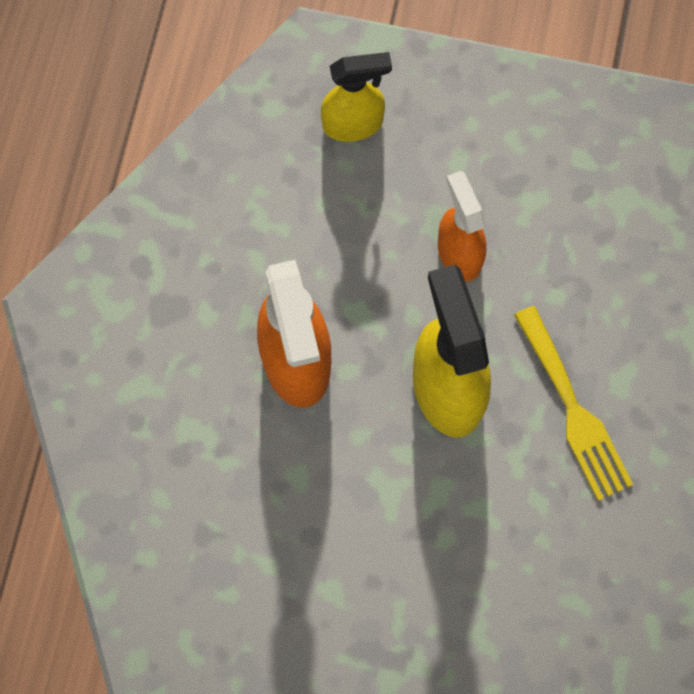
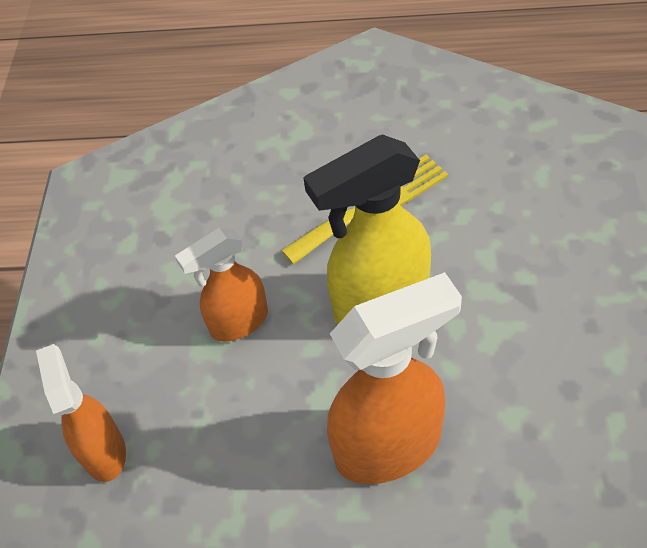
camera: 95 degrees left, 20 degrees down
(353, 124) = (103, 451): yellow spray bottle -> orange spray bottle

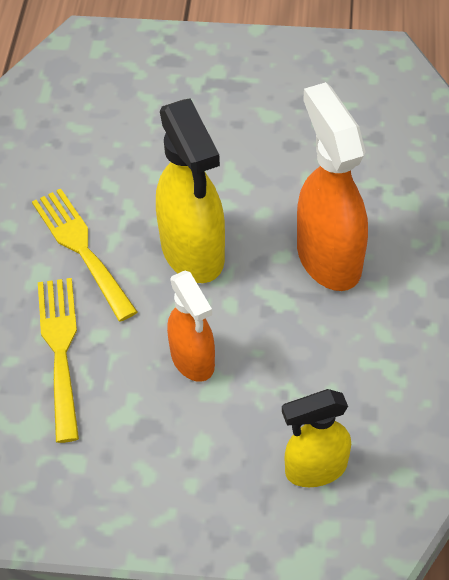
camera: 90 degrees left, 0 degrees up
(103, 451) = (315, 469): orange spray bottle -> yellow spray bottle
(249, 211) = (60, 349): none -> yellow fork

